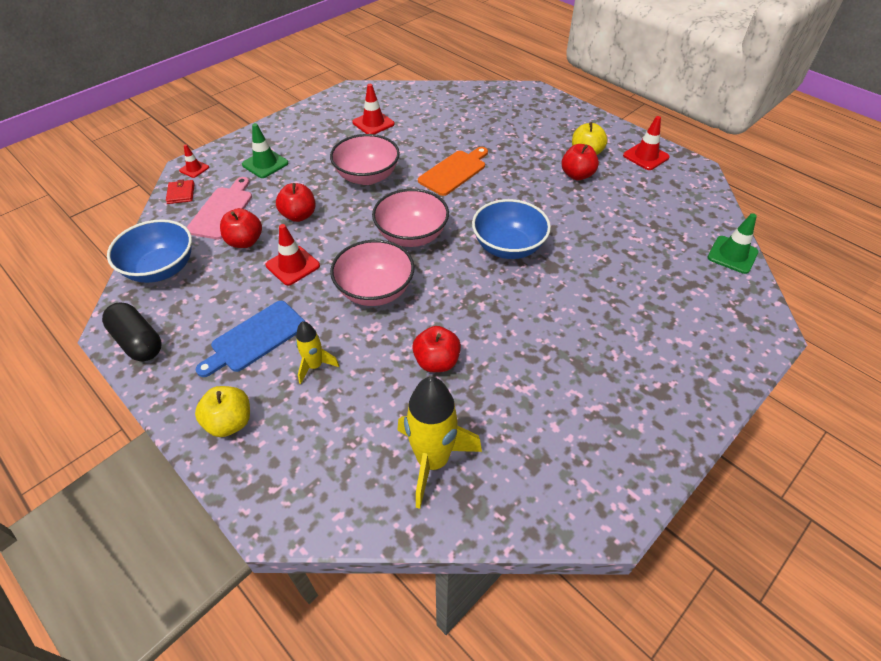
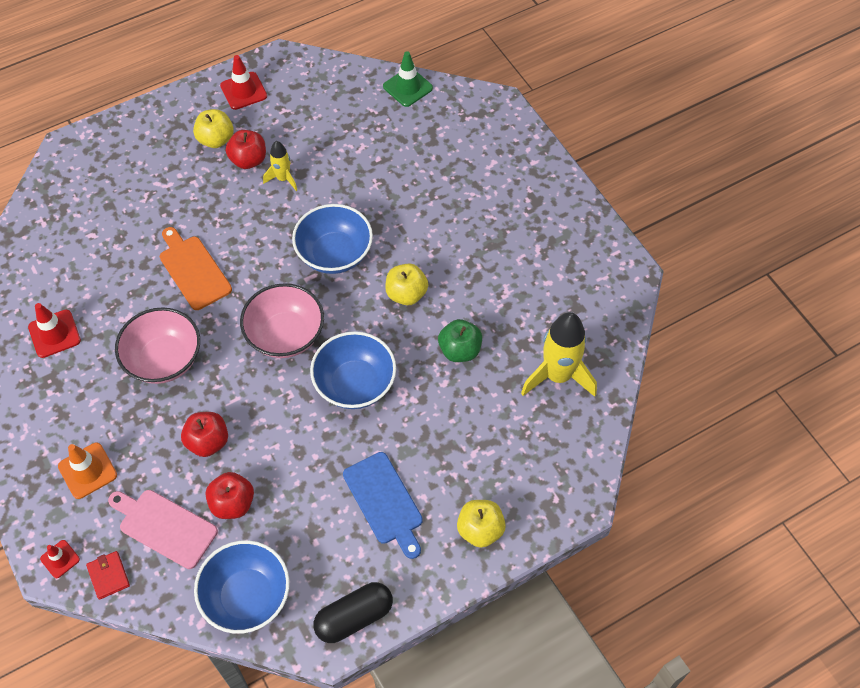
camera: 75 degrees left, 10 degrees up
(181, 193) = (108, 576): red wallet -> red wallet turned 60 degrees clockwise
(265, 164) = (87, 471): green traffic cone -> orange traffic cone
(293, 265) = (291, 457): red traffic cone -> none
(315, 366) = (435, 451): yellow rocket -> yellow rocket (283, 179)
(375, 290) = (355, 384): pink bowl -> blue bowl
(436, 362) = (459, 350): red apple -> green apple
(486, 306) = (406, 294): none -> yellow apple

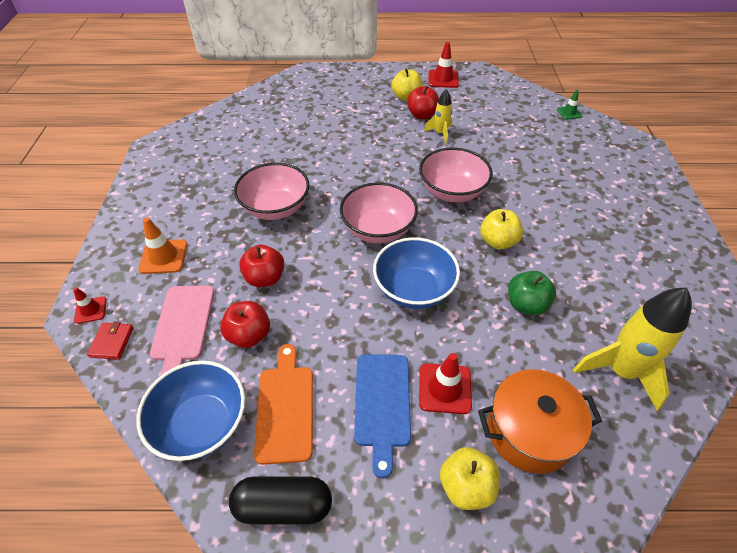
camera: 30 degrees right, 10 degrees down
(54, 334) = (216, 163): red traffic cone -> red traffic cone (445, 388)
(164, 527) = (183, 326): pink cutting board -> pink cutting board turned 150 degrees counterclockwise
(193, 270) = (338, 162): orange cutting board -> orange cutting board (285, 408)
(334, 254) = (452, 192): blue bowl -> pink bowl
(407, 87) = (569, 113): green traffic cone -> green traffic cone, size x0.62
(508, 463) = (529, 432): none -> orange pot

